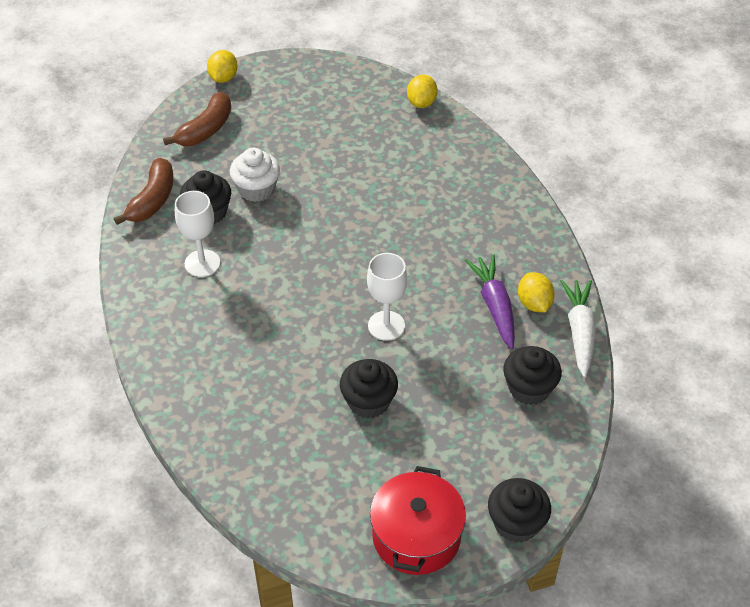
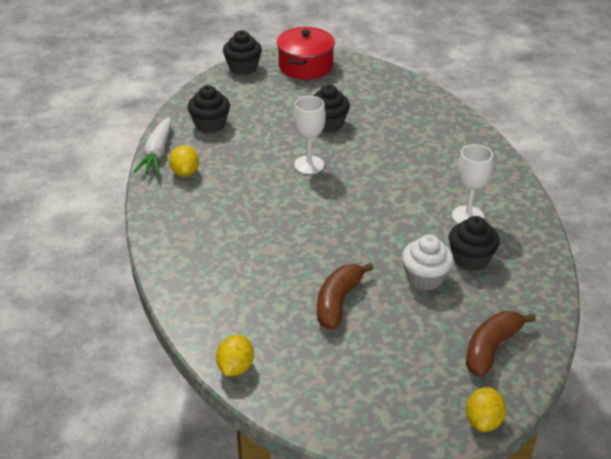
camera: 175 degrees left, 10 degrees down
(152, 200) = (530, 274): brown banana -> brown banana (338, 302)
(494, 306) = (218, 172): purple carrot -> none

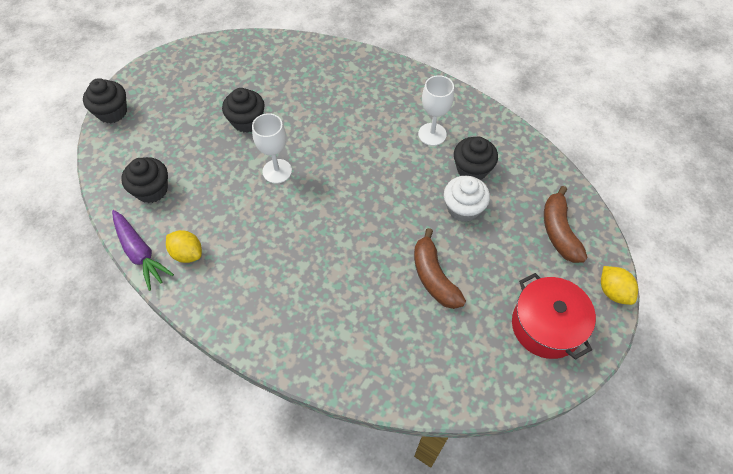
camera: 45 degrees left, 20 degrees up
(157, 153) = (140, 253): white carrot -> purple carrot
(235, 367) = (433, 396): yellow lemon -> none
(305, 66) = (164, 76): red pot -> red pot (546, 326)

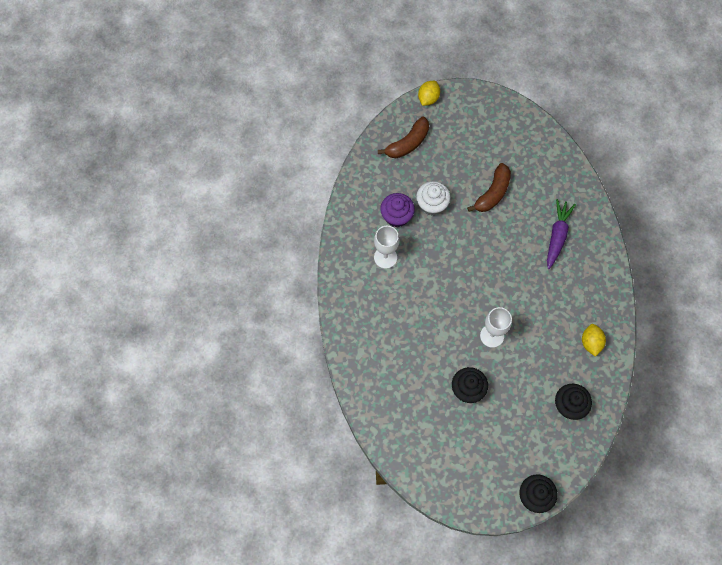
camera: 125 degrees left, 10 degrees up
(140, 253) = (614, 372): purple carrot -> purple carrot (557, 236)
(472, 169) = (396, 216): black cupcake -> purple cupcake
(546, 326) = (477, 121): red pot -> none

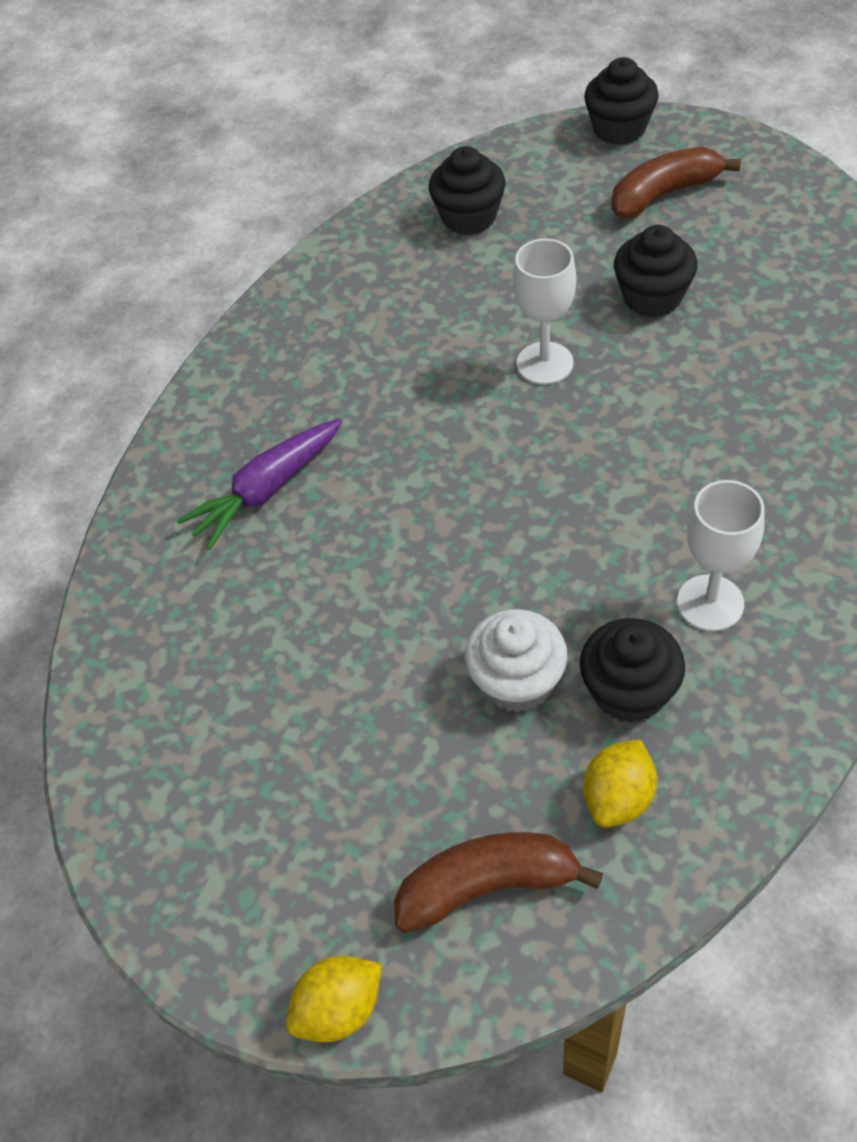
camera: 145 degrees left, 15 degrees down
(396, 216) = (629, 691): purple cupcake -> black cupcake
(492, 193) = (343, 643): brown banana -> brown banana (664, 194)
(591, 343) = (354, 289): yellow lemon -> yellow lemon (618, 797)

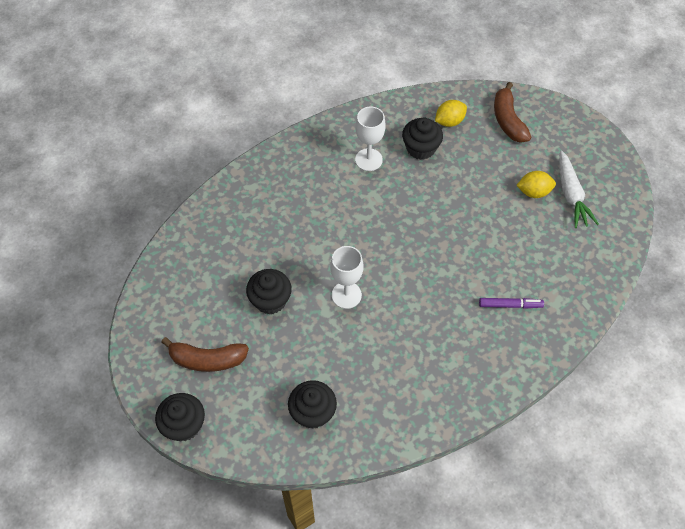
camera: 155 degrees left, 5 degrees up
(248, 768) = (571, 195): none -> white carrot
(266, 490) = (510, 305): purple carrot -> purple marker
(339, 1008) = (573, 114): yellow lemon -> yellow lemon (533, 192)
(488, 886) = (508, 120): brown banana -> brown banana turned 60 degrees clockwise
(517, 681) = (457, 172): white cupcake -> none

